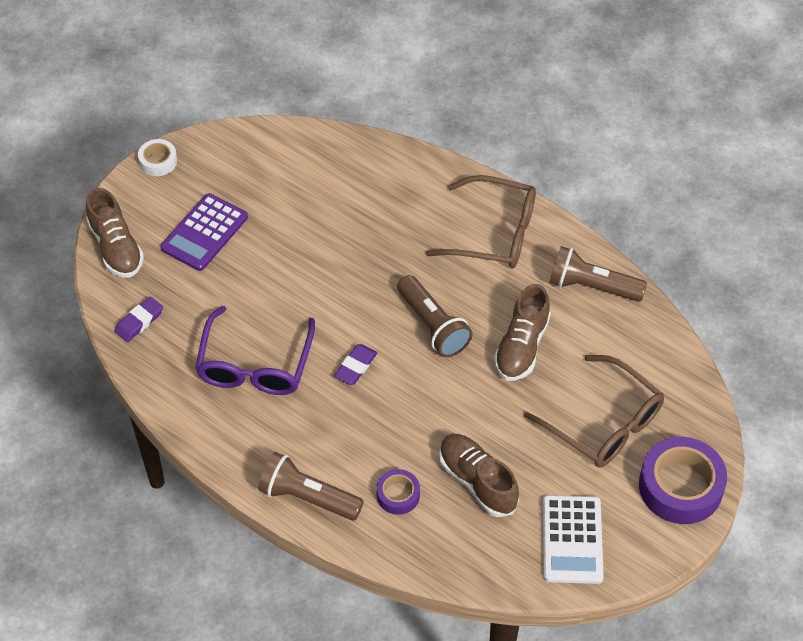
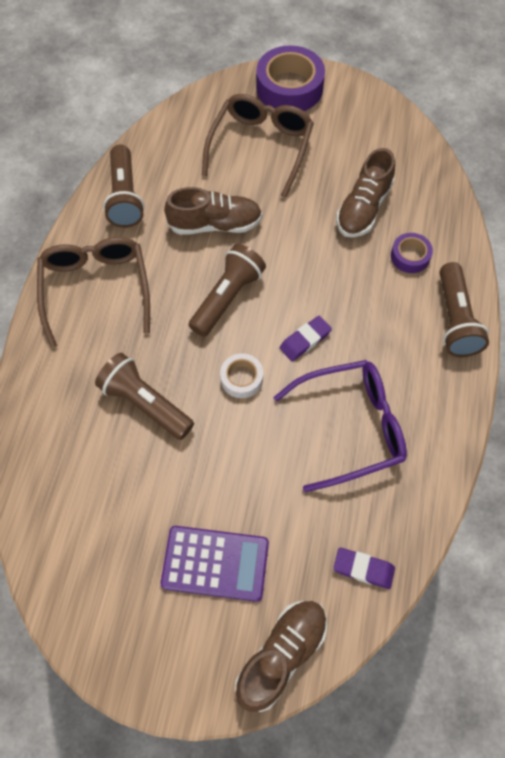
camera: 115 degrees left, 10 degrees up
(158, 161) = (133, 680): white tape -> white tape (241, 378)
(355, 367) = (305, 340): purple eraser -> purple eraser turned 45 degrees counterclockwise
(361, 233) = (145, 403): none -> brown flashlight
(572, 540) = (374, 135): white calculator -> none

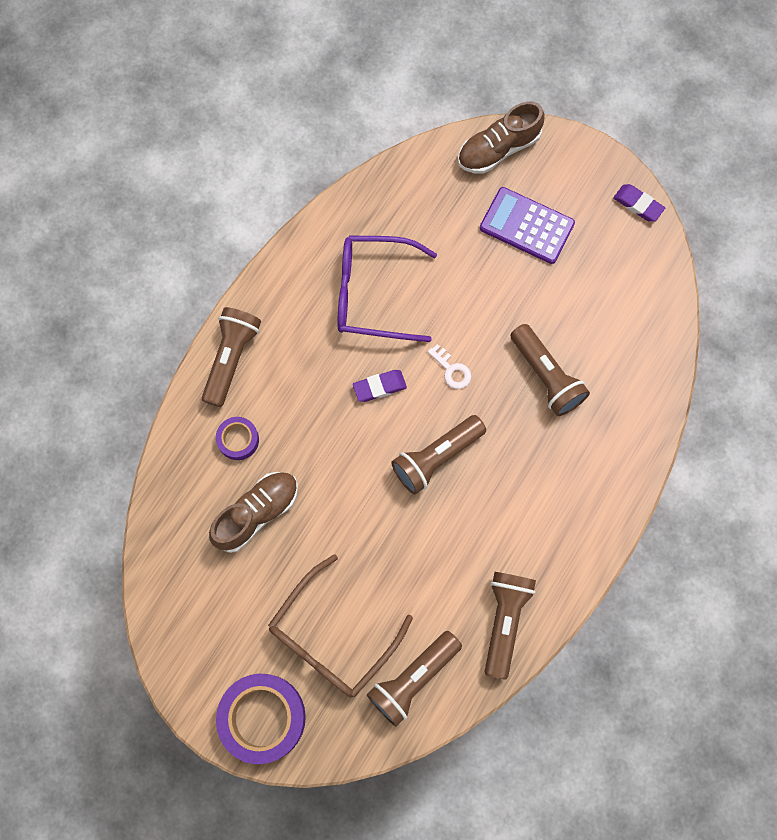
camera: 160 degrees left, 10 degrees up
(96, 289) = (563, 513): brown glasses -> none
(186, 140) = (413, 679): none -> brown flashlight
(215, 224) = (419, 549): brown shoe -> none
(241, 378) = (452, 370): white tape -> white key
(363, 569) = (413, 184): purple eraser -> purple eraser (638, 205)

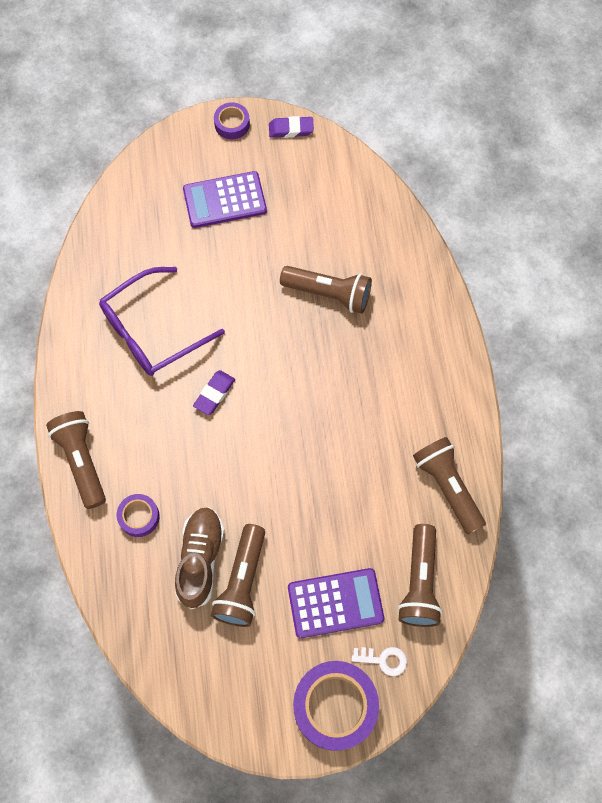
camera: 40 degrees left, 5 degrees down
(332, 637) = (335, 603): brown glasses -> purple calculator
(436, 457) = (300, 411): brown flashlight -> brown flashlight (242, 582)
(452, 370) = (257, 341): white key -> white key (383, 660)
(498, 149) = (158, 162): brown shoe -> none
(590, 162) = (232, 124): none -> purple tape

